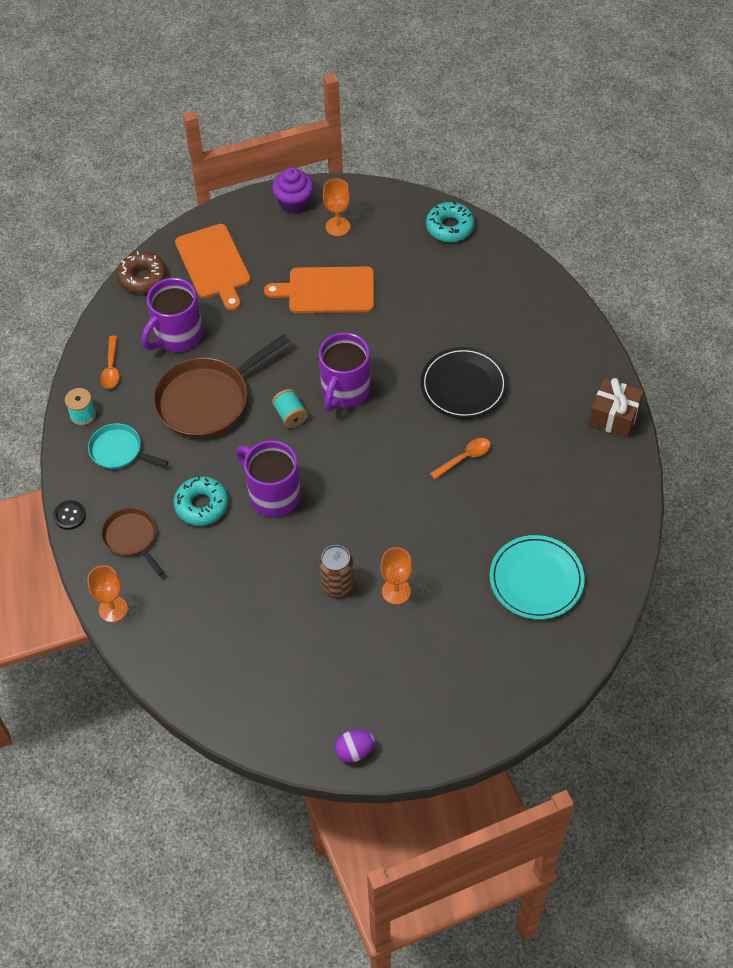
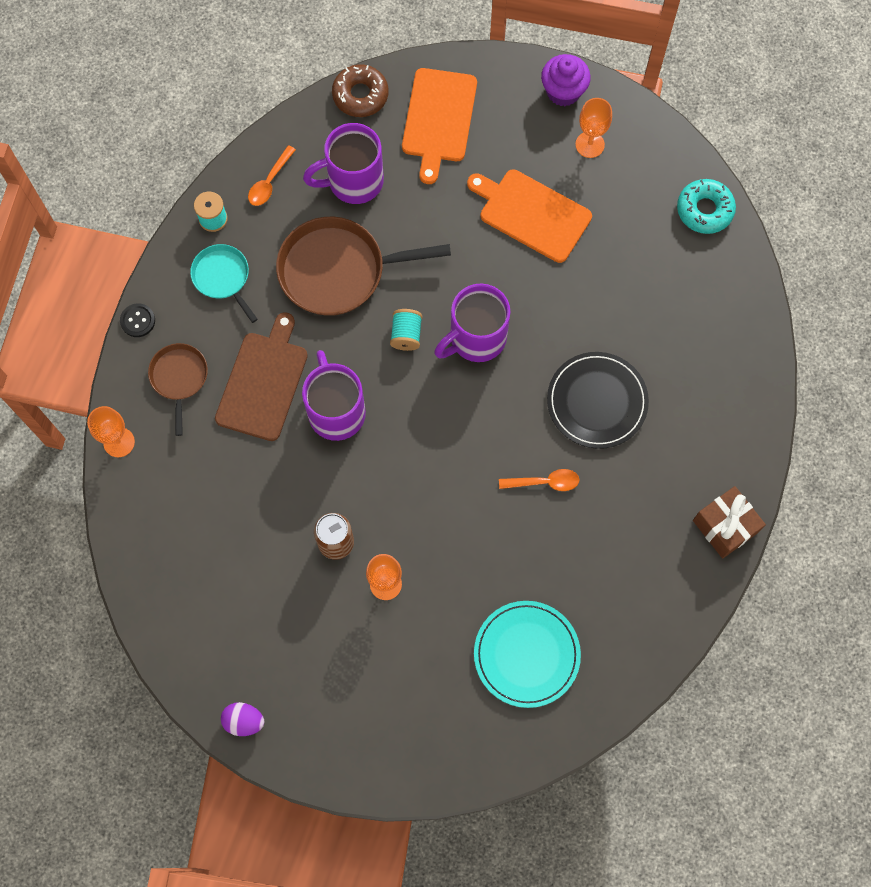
camera: 30 degrees right, 15 degrees up
(202, 505) = (263, 382): turquoise donut -> brown cutting board

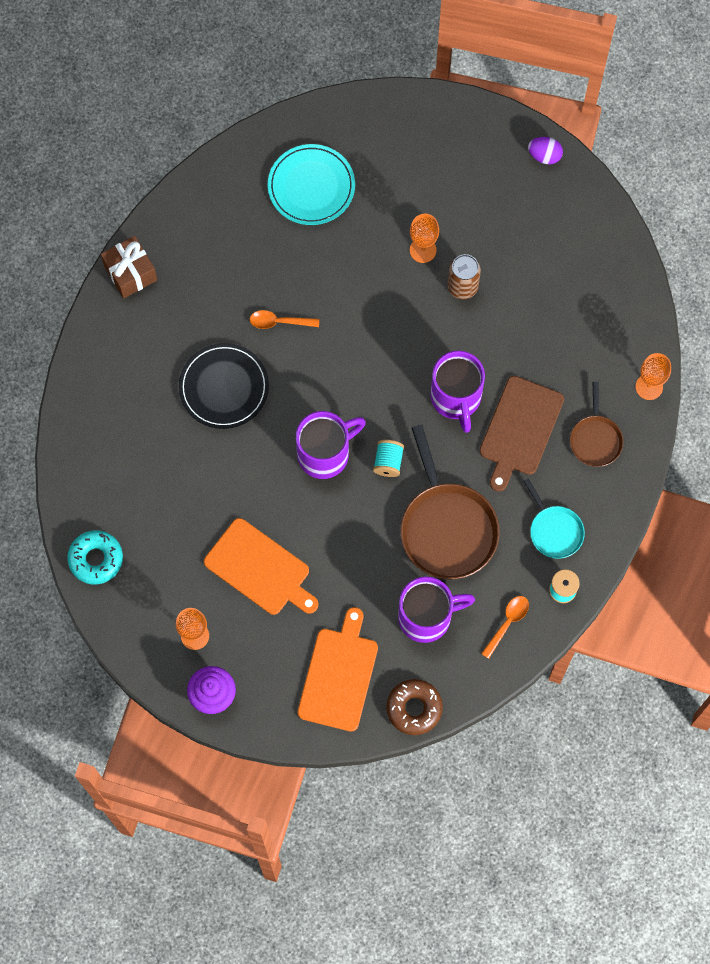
camera: 175 degrees left, 0 degrees up
(138, 321) = (633, 496): black button -> none
(337, 271) = (447, 528): brown pan -> brown pan turned 75 degrees clockwise

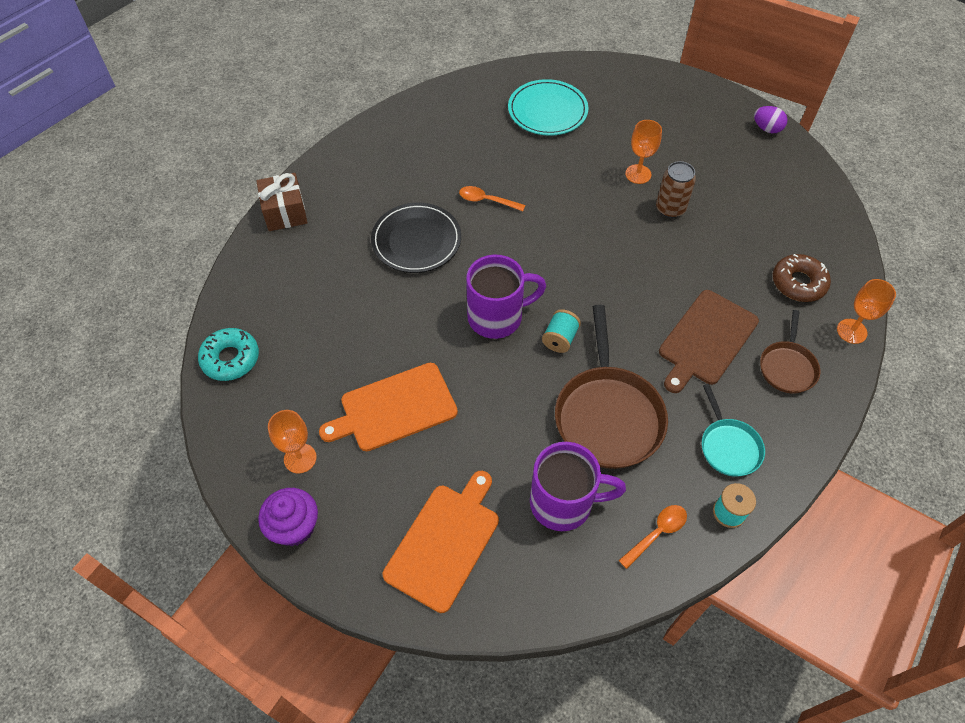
camera: 15 degrees right, 15 degrees down
(130, 273) = (365, 139): brown gift -> brown gift (285, 212)
(260, 569) = (394, 408): orange cutting board -> orange cutting board turned 105 degrees clockwise
(414, 708) = (522, 605): brown donut -> brown donut (798, 283)
(456, 398) = (644, 298): purple mug -> none

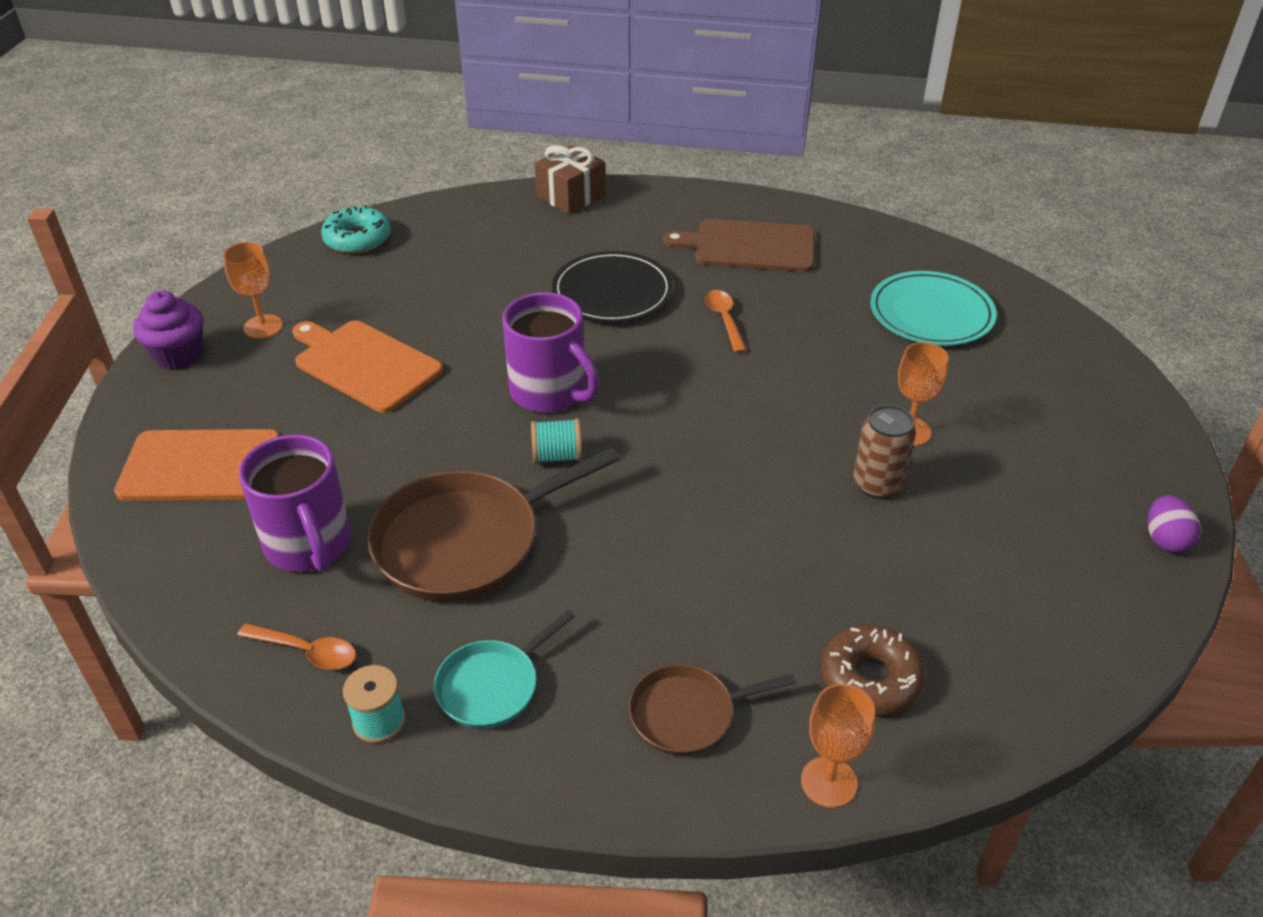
camera: 60 degrees right, 15 degrees down
(706, 340) = (666, 600): brown cutting board -> brown cutting board (749, 246)

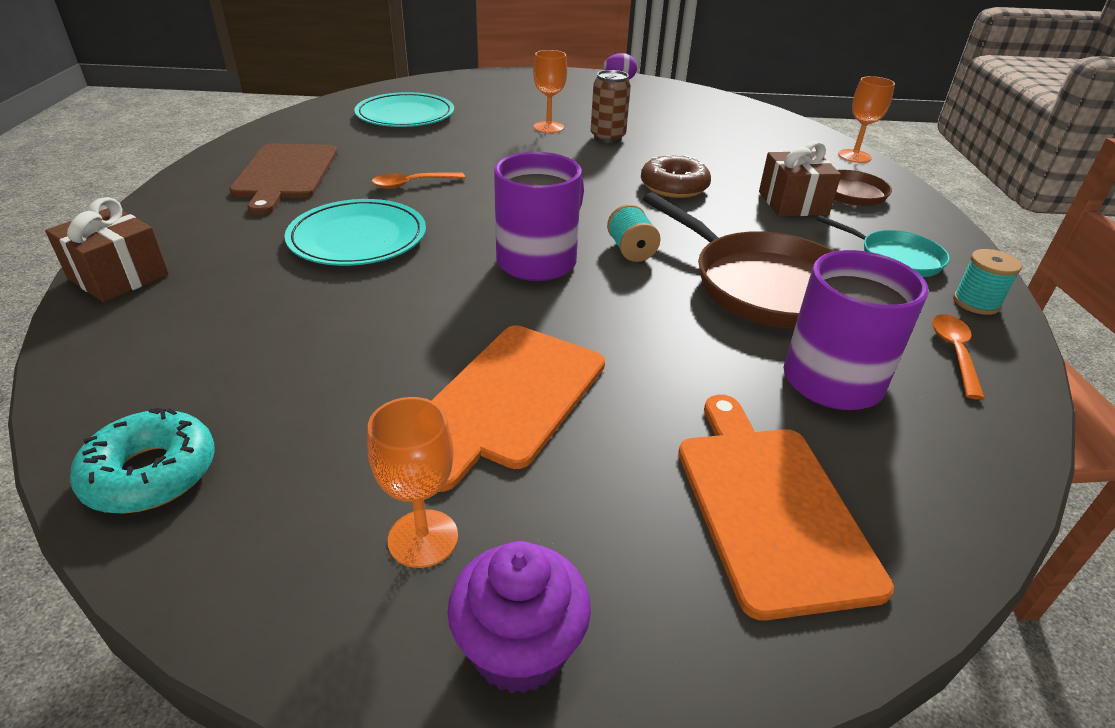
camera: 100 degrees left, 5 degrees down
(612, 292) = (357, 238): black plate -> turquoise plate
(654, 631) = (793, 203): none -> brown gift
(870, 678) = (774, 145): brown donut -> brown donut (674, 186)

